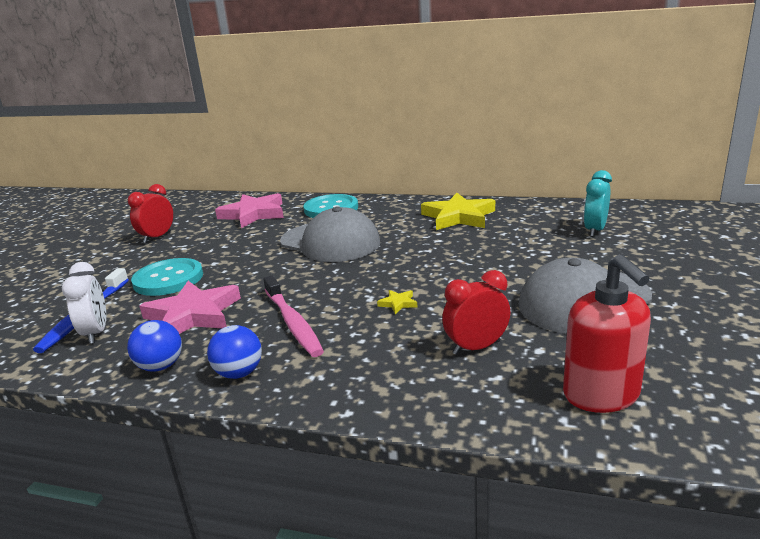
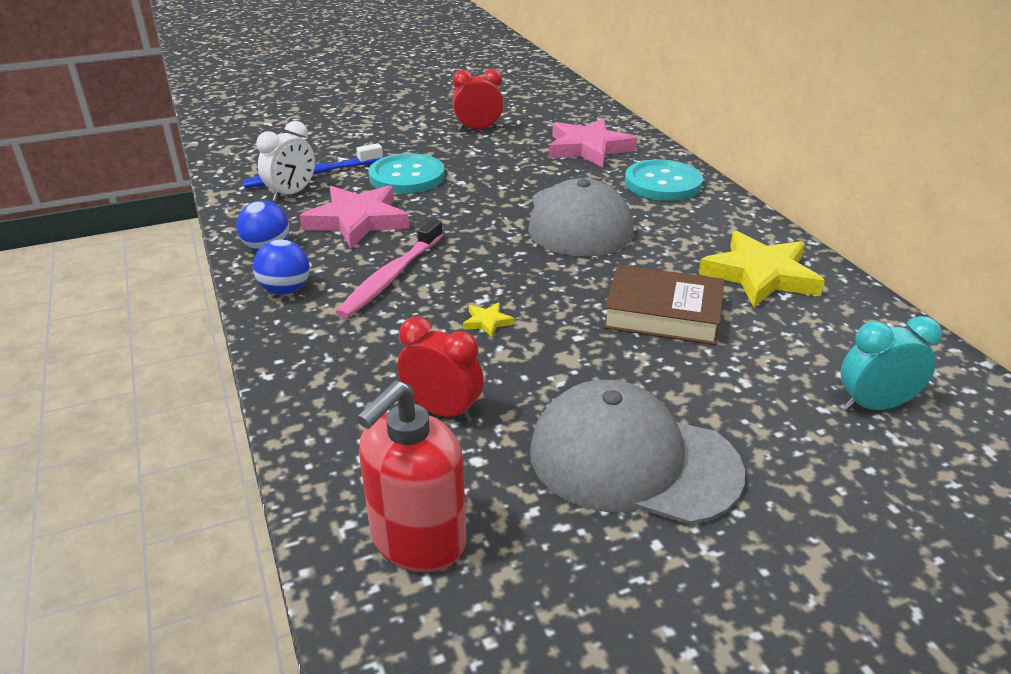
camera: 50 degrees right, 10 degrees up
(460, 250) = (663, 313): none -> brown book

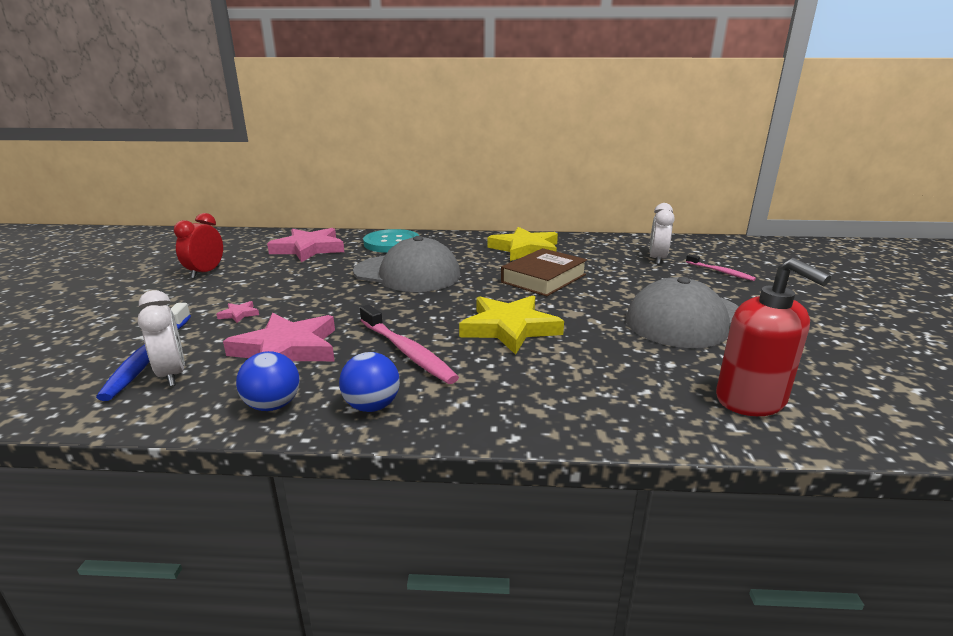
camera: 65 degrees left, 10 degrees down
(407, 176) = (239, 314): turquoise button -> pink star
(442, 411) = (610, 365): red clock -> none
(487, 322) = (509, 328): yellow star -> yellow star, size x2.48
(874, 406) = (657, 259): turquoise clock -> white clock
(896, 489) = (720, 272): none -> pink toothbrush

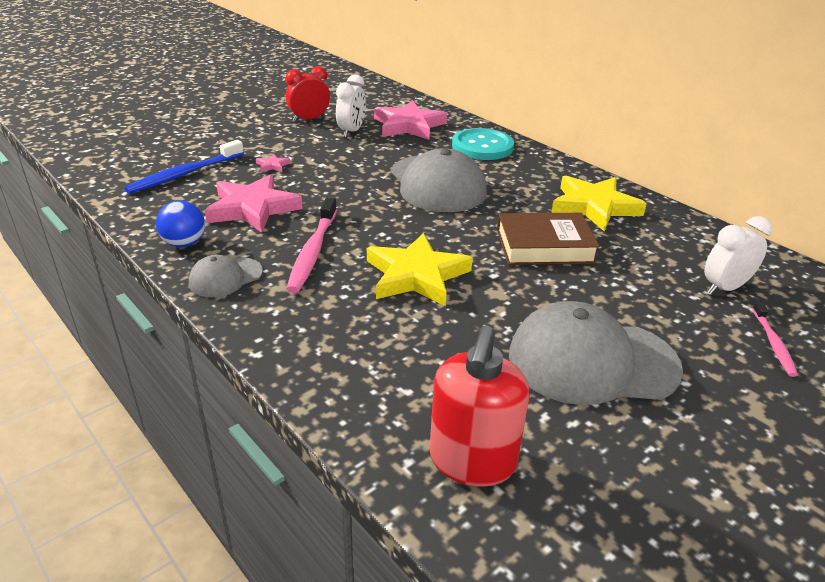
camera: 45 degrees right, 10 degrees up
(172, 374) = (176, 193): white clock -> white clock (351, 131)
(372, 406) = (225, 277): blue ball -> grey cap

